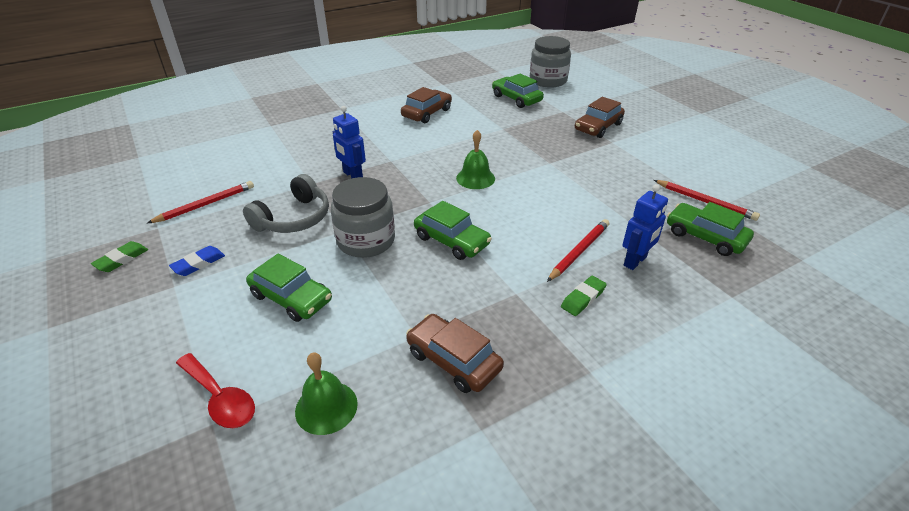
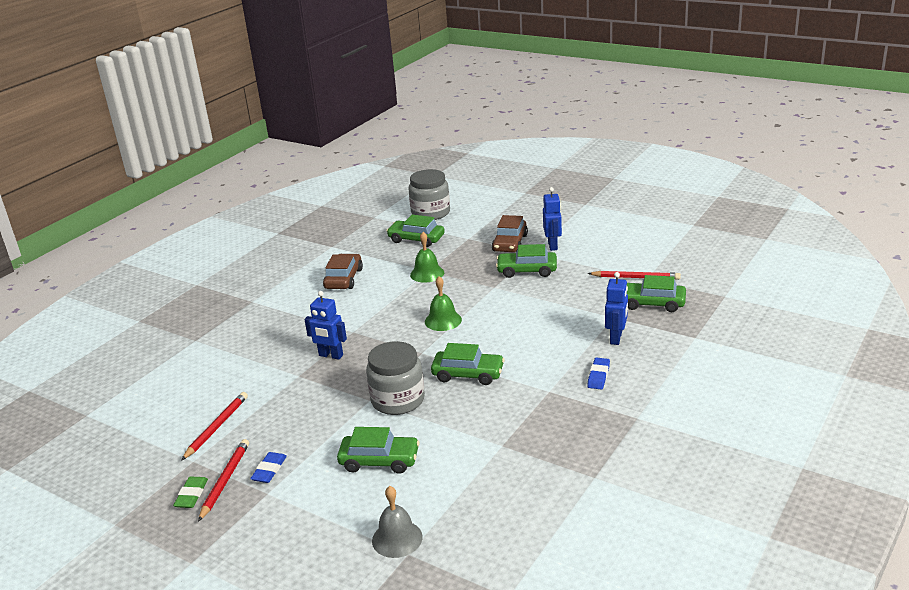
camera: 25 degrees left, 10 degrees down
(220, 398) = (397, 538): red spoon -> grey bell
(294, 218) = (315, 407): grey headphones -> none
(326, 407) = (480, 510): green bell -> green bell (427, 273)
(453, 360) = (542, 448): brown car -> none
(579, 251) = (571, 346): red pencil -> red pencil (225, 480)
(583, 298) = (598, 376): green eraser -> blue eraser
(594, 157) = (527, 270): none -> green car
(638, 142) = (553, 245): none -> blue robot

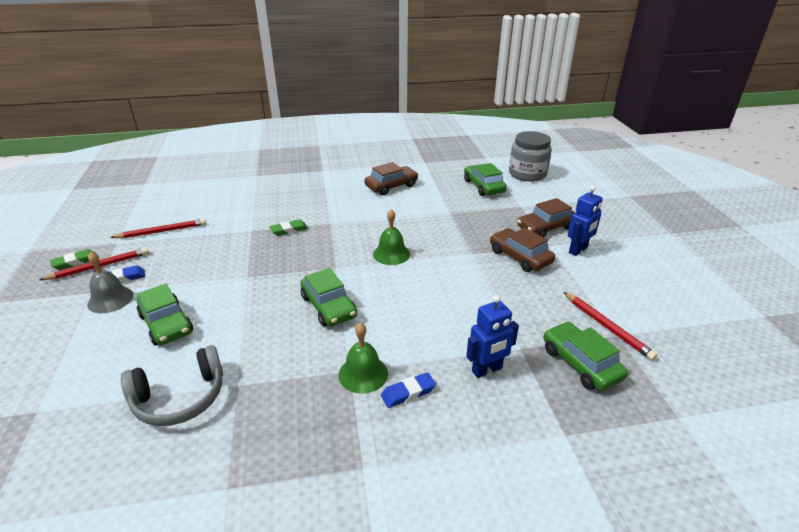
camera: 45 degrees right, 5 degrees up
(330, 355) = (289, 230): blue robot -> green eraser
(397, 538) = (57, 392): grey bell -> grey bell (110, 299)
(398, 400) = (258, 290): grey jar -> none
(427, 273) = (445, 214): green bell -> green bell (363, 374)
(483, 476) = (180, 398): none -> grey headphones
(527, 270) = (520, 257): green car -> brown car

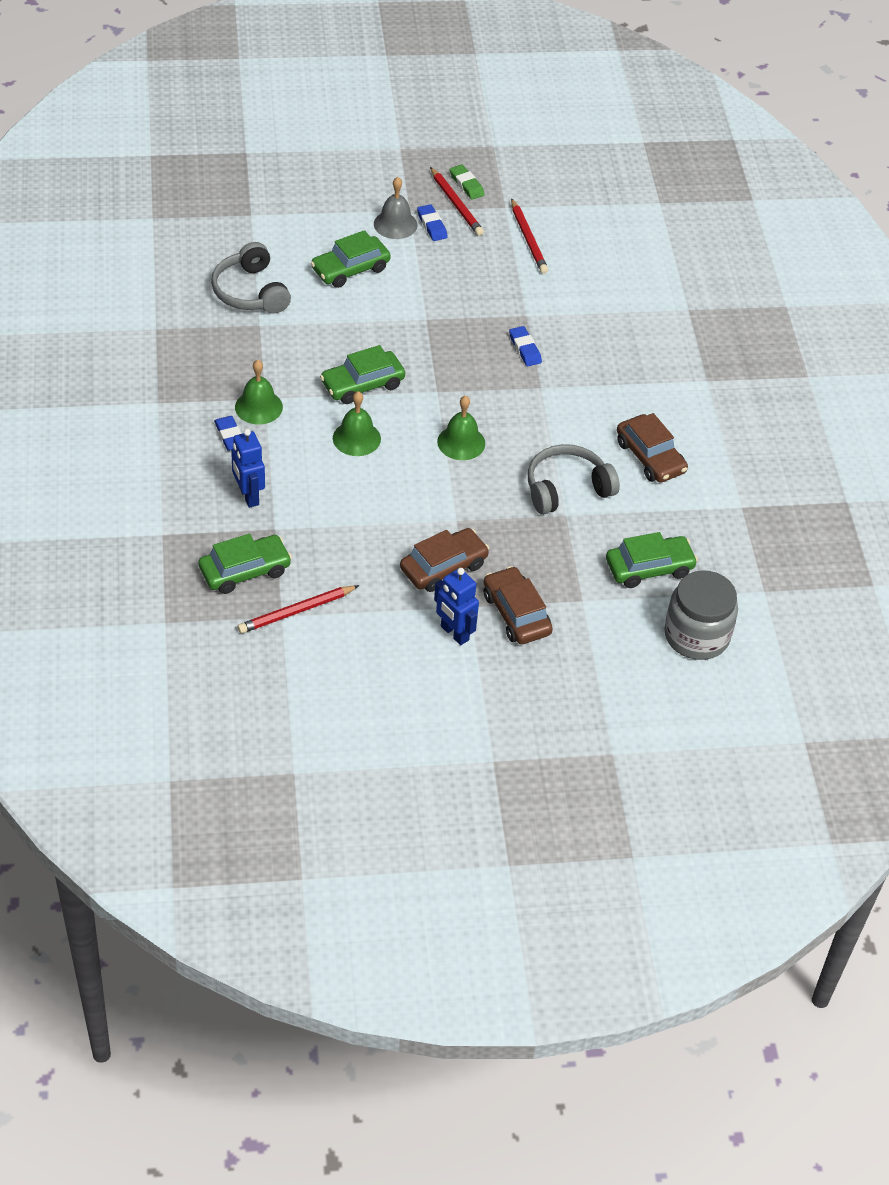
camera: 90 degrees right, 15 degrees up
(289, 230) = (525, 349): green eraser -> blue eraser
(396, 306) = (356, 438): none -> green bell
(427, 212) = (567, 488): none -> grey headphones

